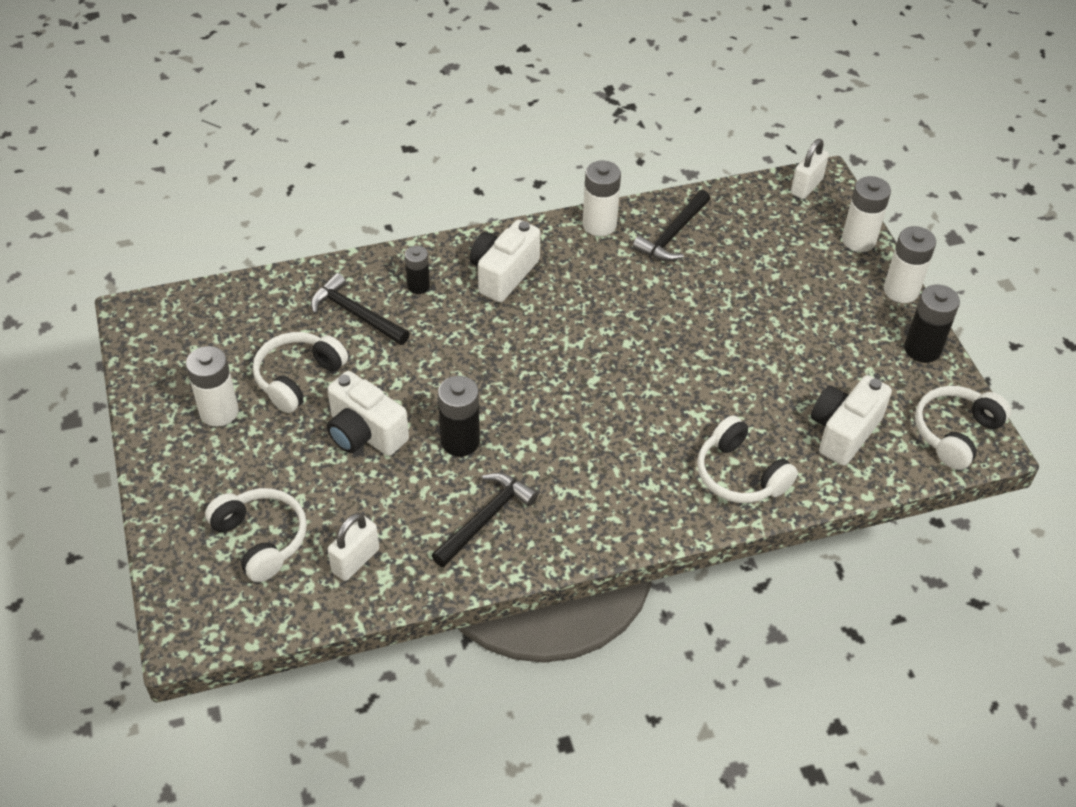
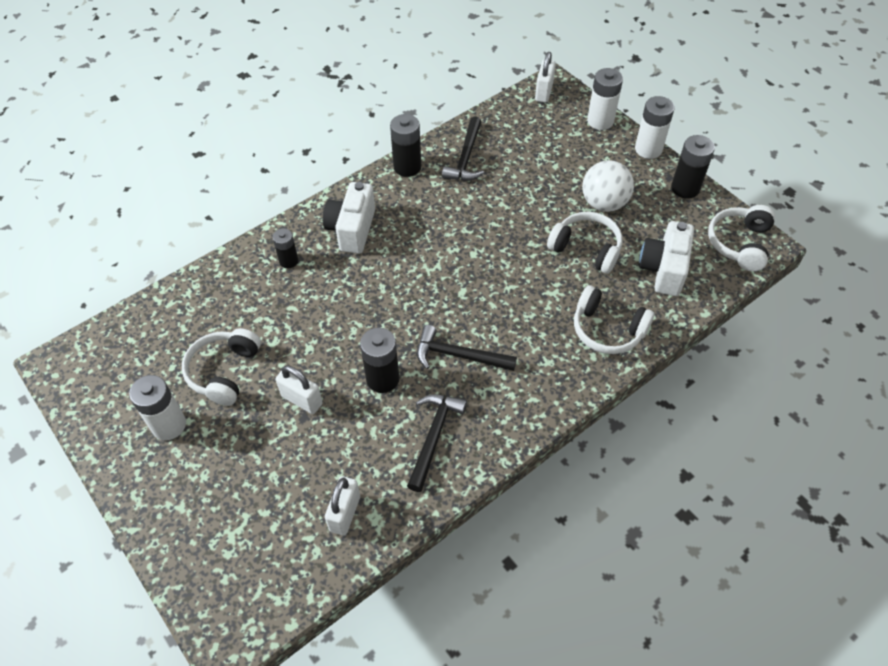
camera: 20 degrees left, 5 degrees up
(261, 539) = (256, 525): white headphones -> white headphones (586, 248)
(356, 314) = (248, 301): black hammer -> black hammer (459, 355)
(365, 433) = (302, 400): white camera -> white padlock
(599, 224) = (407, 167): white battery -> black battery
(811, 335) = (604, 203): none -> white ball

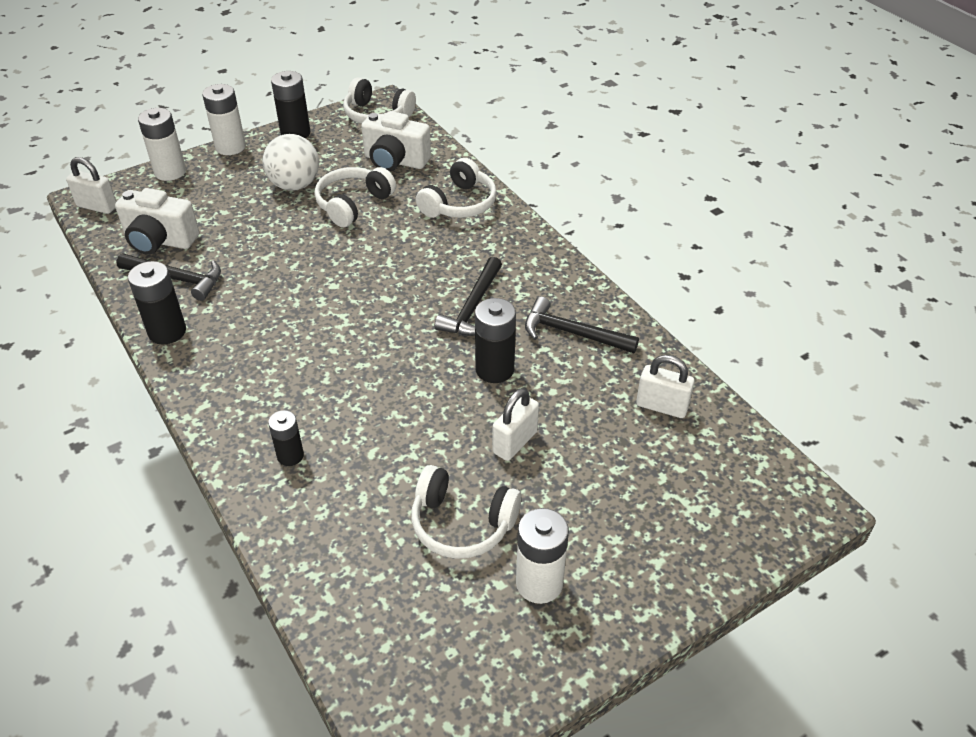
camera: 85 degrees left, 10 degrees down
(352, 229) = (257, 389): white camera -> white camera (160, 241)

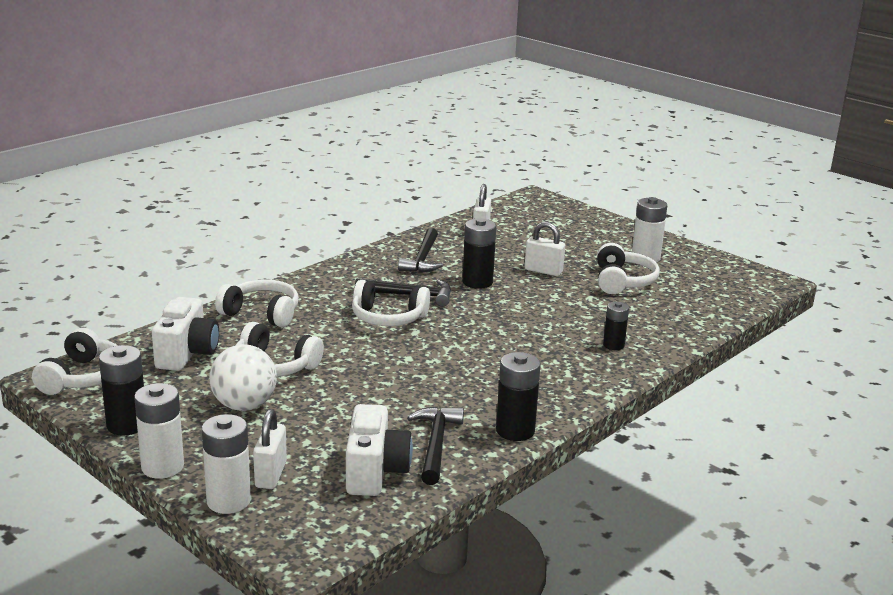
camera: 105 degrees left, 20 degrees down
(97, 206) = (319, 540): white padlock -> white padlock (271, 475)
(423, 283) = (388, 318): none -> white headphones

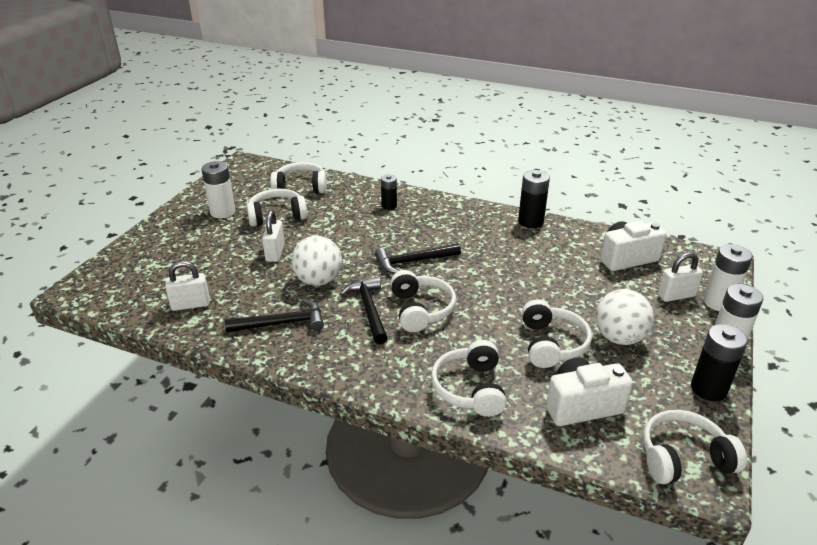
camera: 110 degrees left, 10 degrees up
(436, 444) = (574, 244): black hammer -> black hammer (413, 261)
(477, 282) = (318, 280): black battery -> white ball
(690, 303) = (300, 187): none -> white headphones

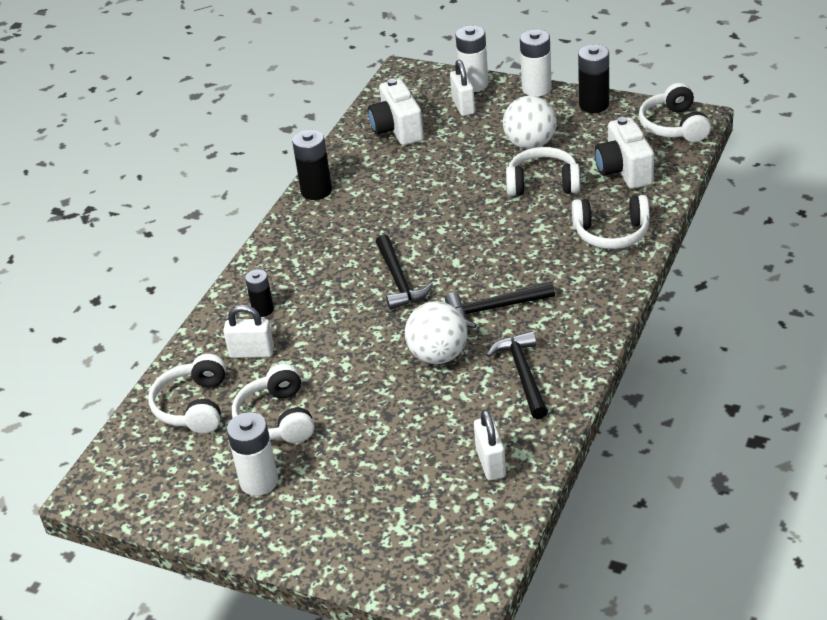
camera: 85 degrees left, 5 degrees up
(275, 253) = (375, 404): white padlock -> white padlock (252, 352)
(421, 310) = (493, 269): white headphones -> none

